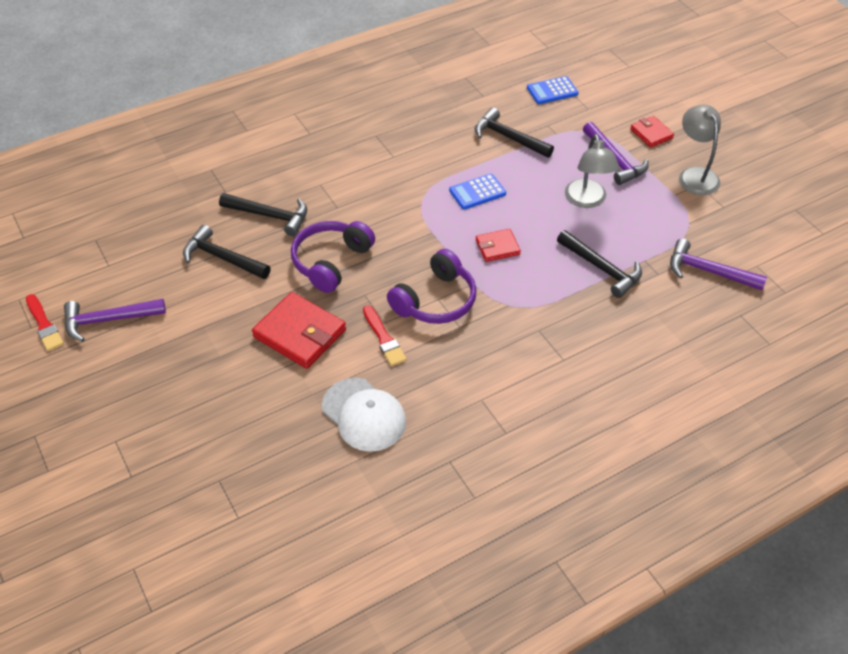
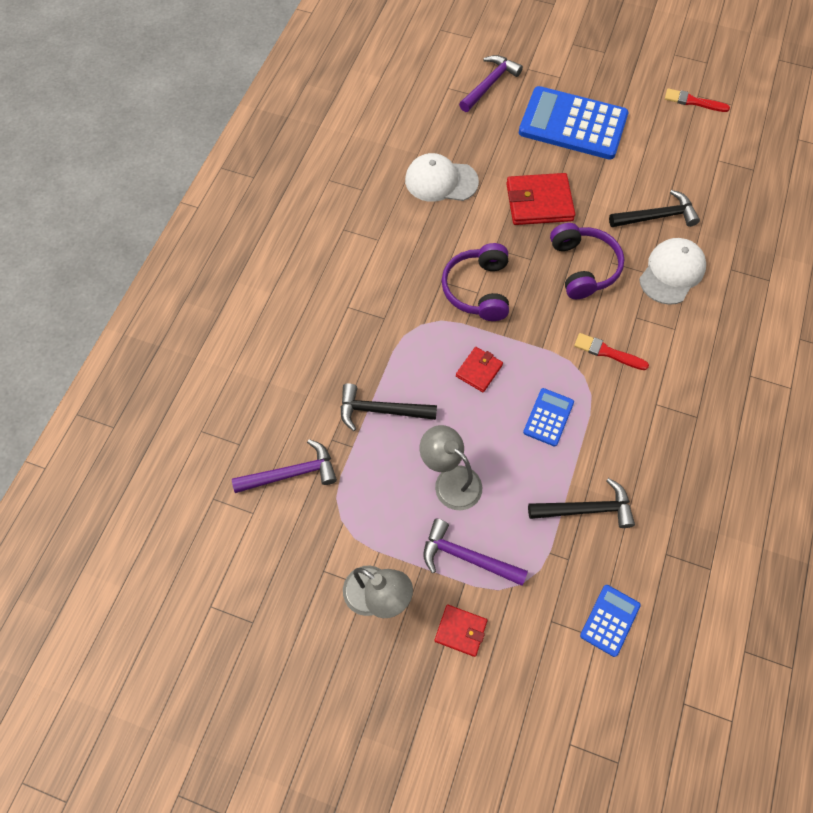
camera: 140 degrees right, 15 degrees up
(108, 320) = (662, 129): purple hammer -> purple hammer (489, 84)
(174, 382) = (573, 124): none -> blue calculator
(270, 216) = (672, 272): black hammer -> white cap
(384, 338) = (482, 237): red brush -> red brush (607, 352)

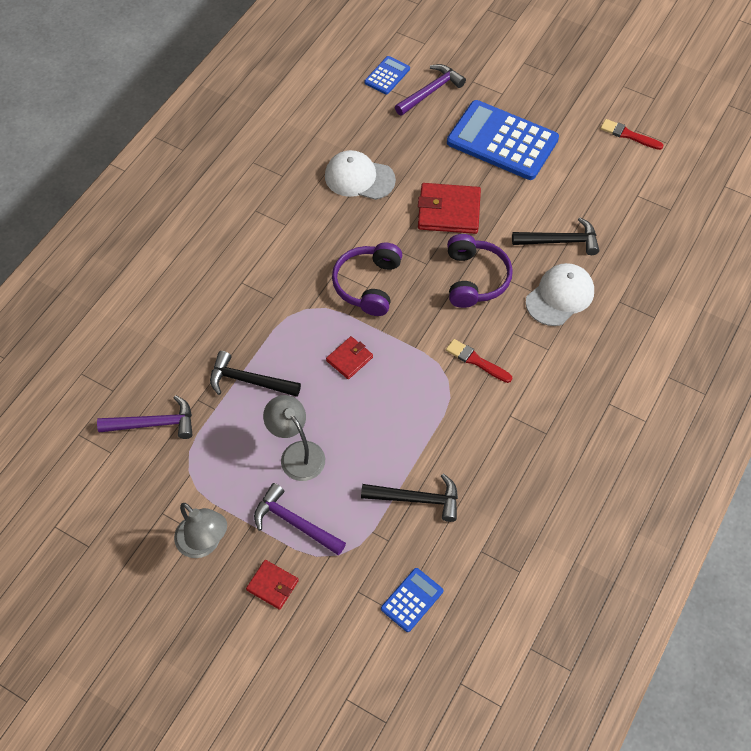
camera: 10 degrees right, 5 degrees down
(548, 417) = (403, 411): blue calculator -> blue calculator (387, 76)

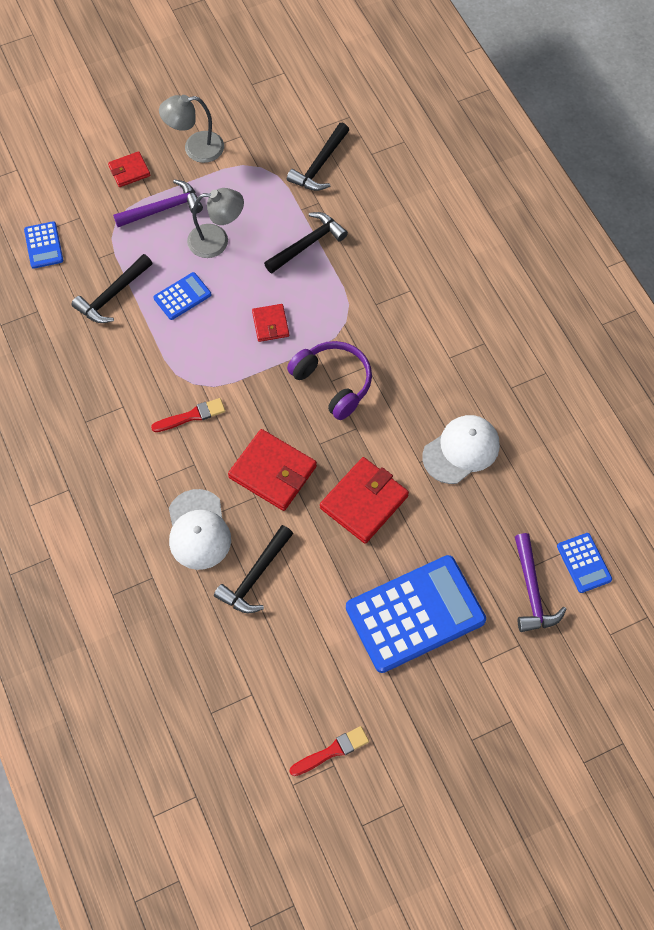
camera: 125 degrees right, 5 degrees up
(154, 424) = (319, 165): purple hammer -> black hammer
(374, 442) = (182, 296): none -> blue calculator
(475, 278) = (272, 472): purple headphones -> red wallet

